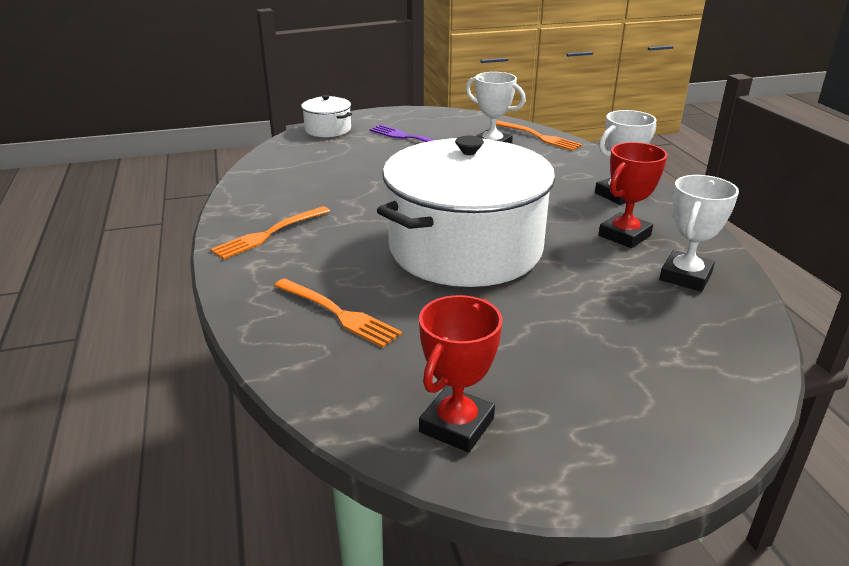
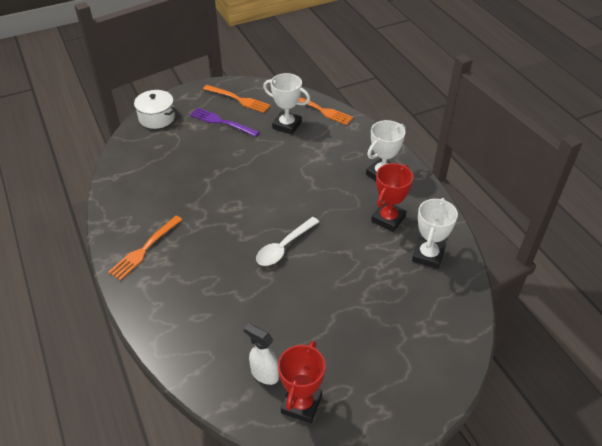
camera: 10 degrees left, 15 degrees up
(339, 314) = (212, 322): orange fork -> orange fork (238, 99)
(403, 380) = (264, 374): none -> white spray bottle
(465, 249) = (284, 247): white pot -> white spoon

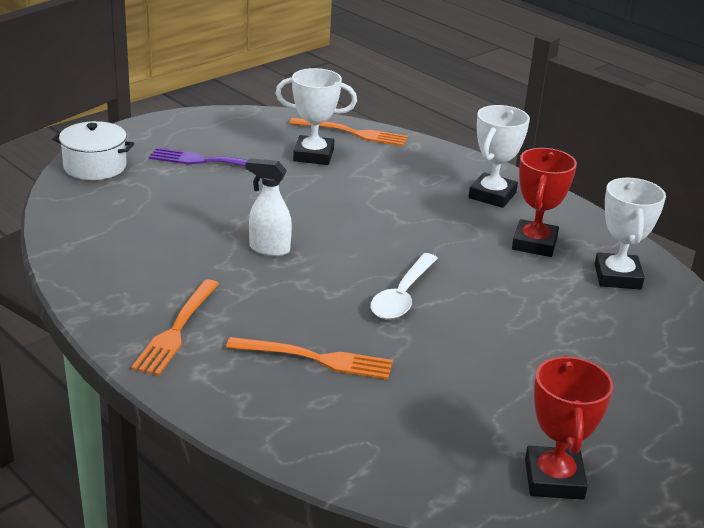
camera: 20 degrees left, 15 degrees down
(238, 99) = (217, 132): orange fork -> orange fork (317, 359)
(264, 374) = (473, 453): white spray bottle -> white spray bottle (269, 249)

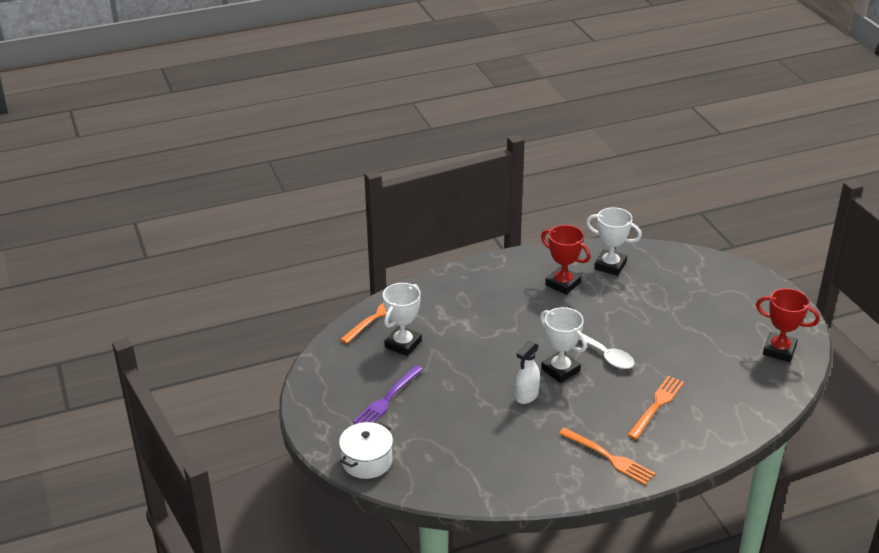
camera: 65 degrees left, 5 degrees up
(492, 195) = (497, 281): white trophy -> white trophy (560, 370)

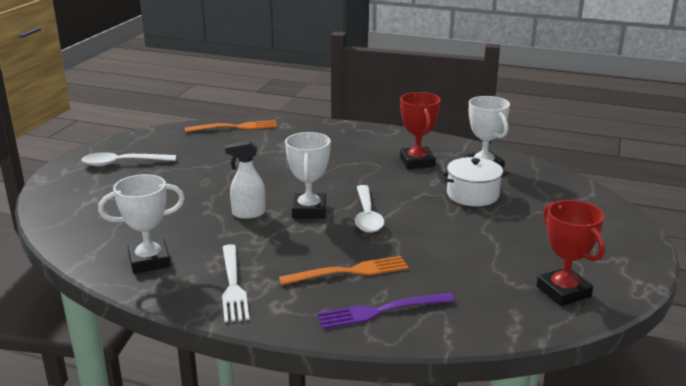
camera: 40 degrees right, 10 degrees down
(354, 403) = (123, 163): none -> white spoon
(367, 461) = (60, 196): white pot -> white pot (472, 195)
(387, 399) = (146, 170): purple fork -> purple fork (380, 311)
(403, 344) = (221, 147): white trophy -> white trophy (149, 261)
(609, 457) = (233, 285): orange fork -> white fork

